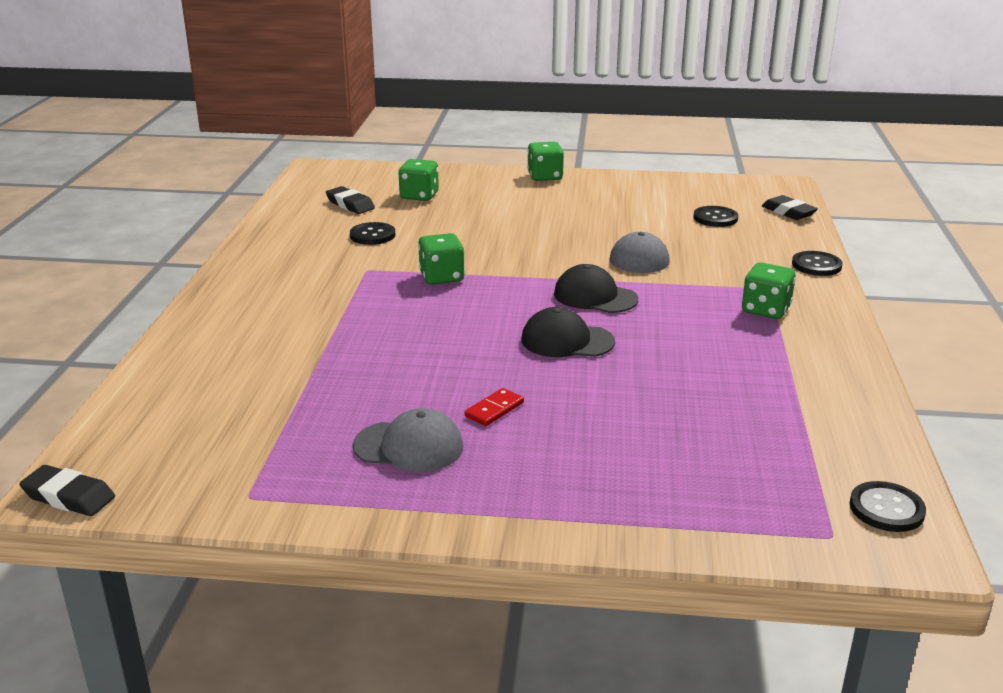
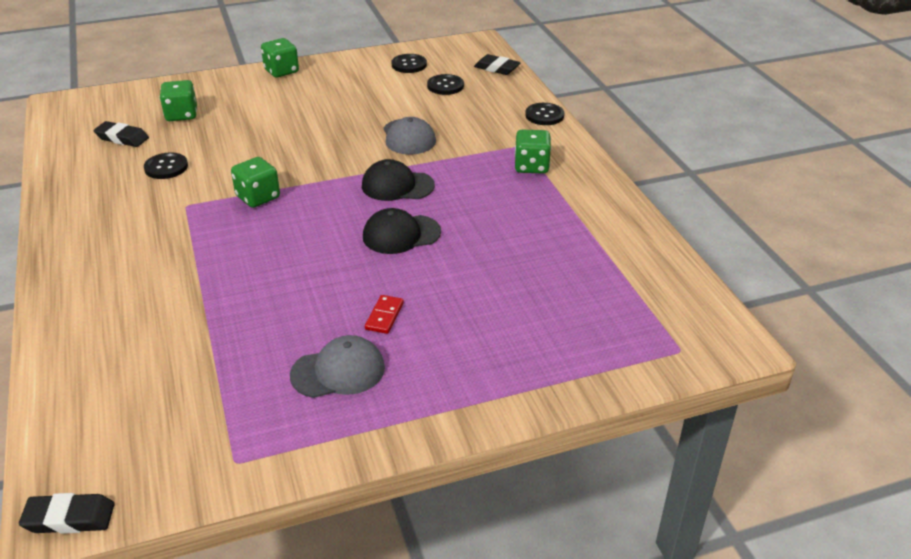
camera: 25 degrees left, 10 degrees up
(886, 509) = (702, 317): black button -> black button (409, 65)

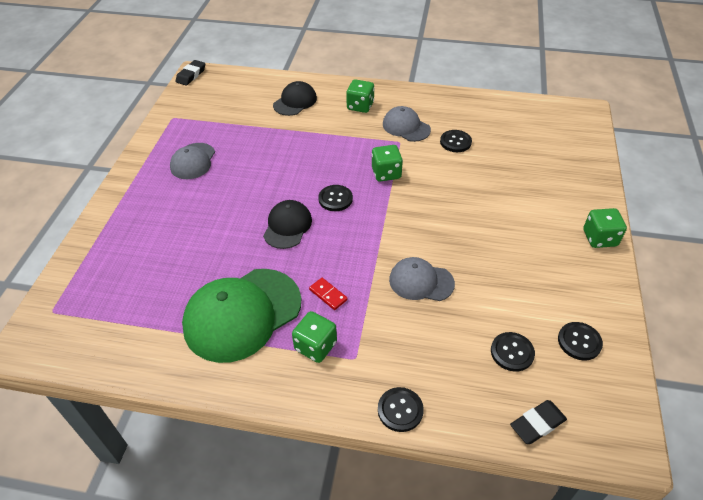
camera: 120 degrees right, 10 degrees up
(122, 138) = (511, 130): black eraser -> none
(149, 209) = (406, 127): none -> grey cap
(181, 115) = (535, 163): green dice -> green dice (360, 106)
(329, 217) = (335, 199): none -> black button
(384, 316) = (216, 191): red domino -> red domino (328, 295)
(397, 186) = (349, 246): black cap -> black cap (295, 101)
(541, 217) = (242, 314): none -> green cap

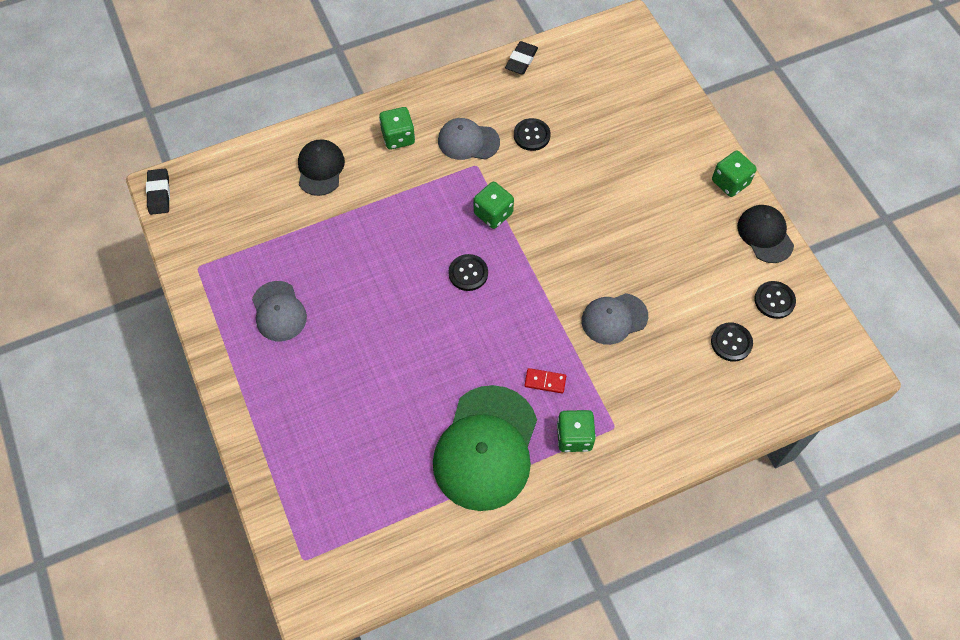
camera: 35 degrees left, 15 degrees up
(287, 226) = (448, 332): black cap -> black cap (765, 235)
(400, 410) = (683, 448): black button -> none
(537, 424) = (787, 393): black eraser -> black eraser (521, 60)

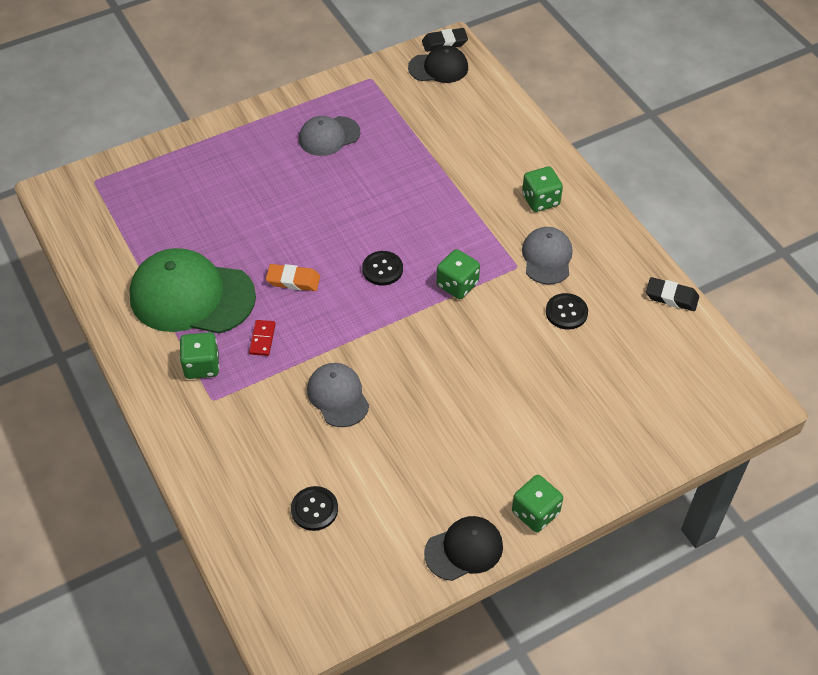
camera: 85 degrees right, 10 degrees down
(320, 169) = (491, 146): black cap -> black cap (438, 68)
(474, 352) = (293, 280): none -> orange eraser
(774, 300) = (372, 556): black button -> none

